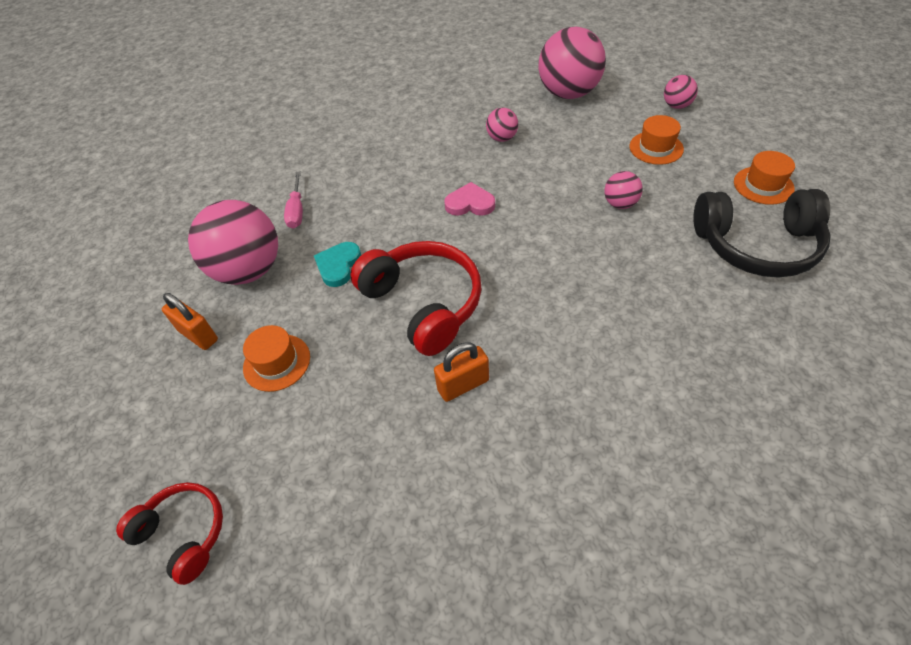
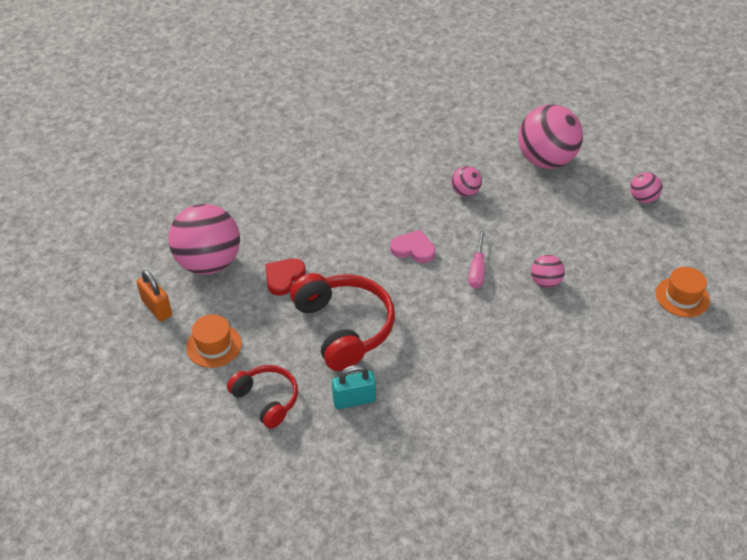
camera: 10 degrees right, 5 degrees down
(183, 534) = (119, 451): red headphones -> red headphones (266, 400)
(297, 211) = (261, 218): pink screwdriver -> pink screwdriver (477, 270)
(338, 265) = (284, 277): turquoise heart -> red heart
(463, 385) = (354, 400): orange padlock -> turquoise padlock
(656, 148) = (602, 237): orange hat -> none
(756, 245) = (646, 348): black headphones -> none

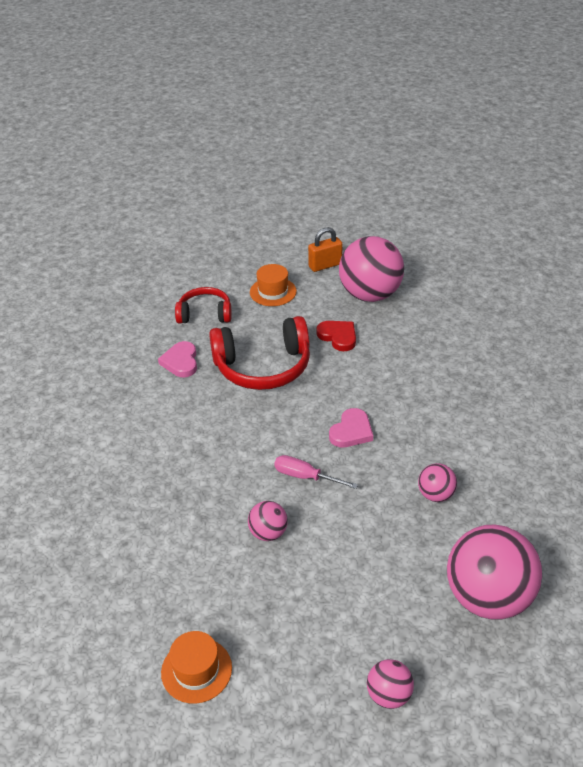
camera: 105 degrees right, 5 degrees down
(266, 400) = (205, 314): red headphones -> red headphones turned 150 degrees counterclockwise
(354, 400) = (181, 362): turquoise padlock -> pink heart

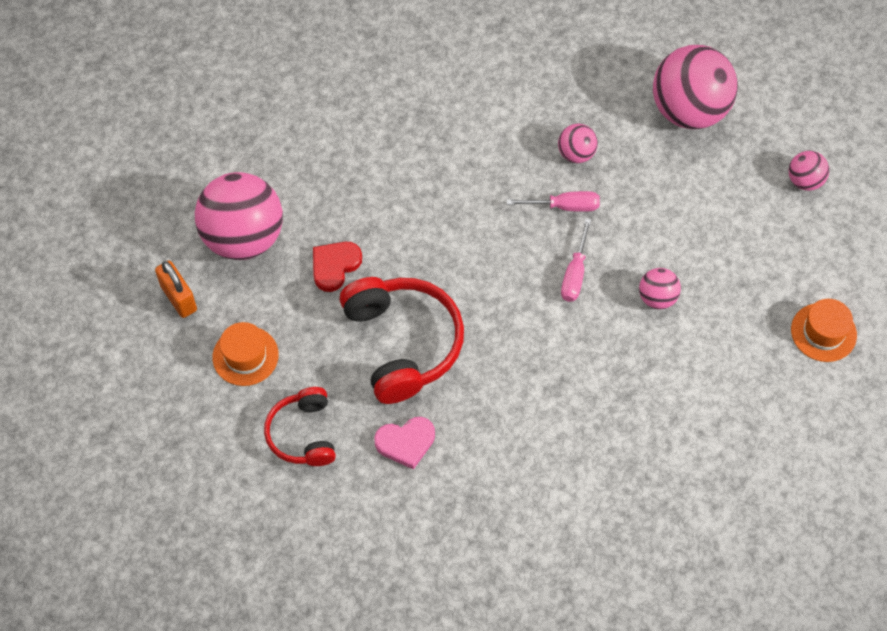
camera: 100 degrees left, 20 degrees up
(351, 431) = (499, 236): pink heart -> none
(377, 479) = (564, 206): none -> pink screwdriver

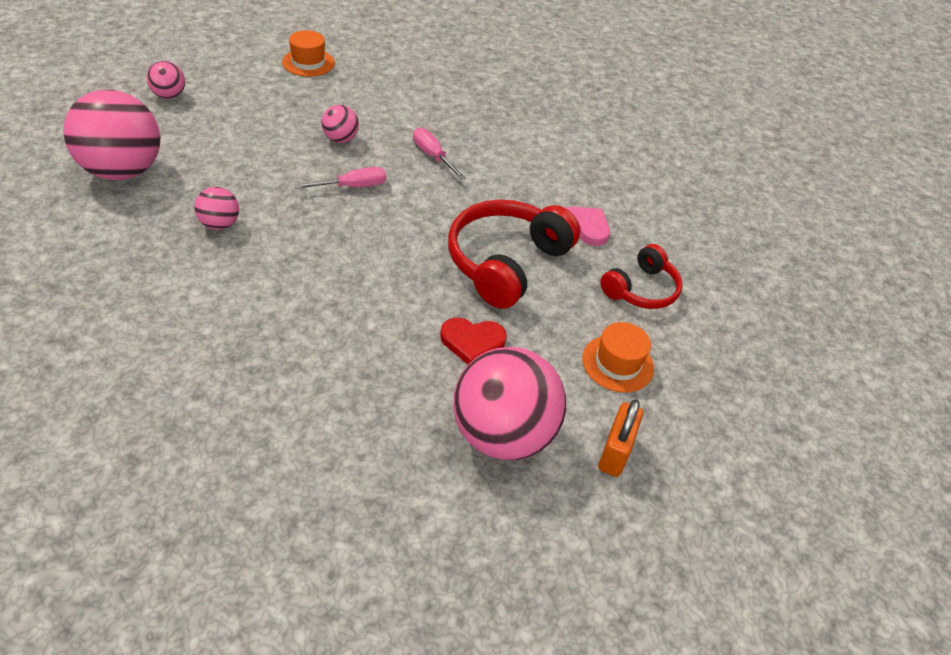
camera: 130 degrees left, 15 degrees down
(564, 206) = (286, 213): pink screwdriver -> pink screwdriver (432, 156)

